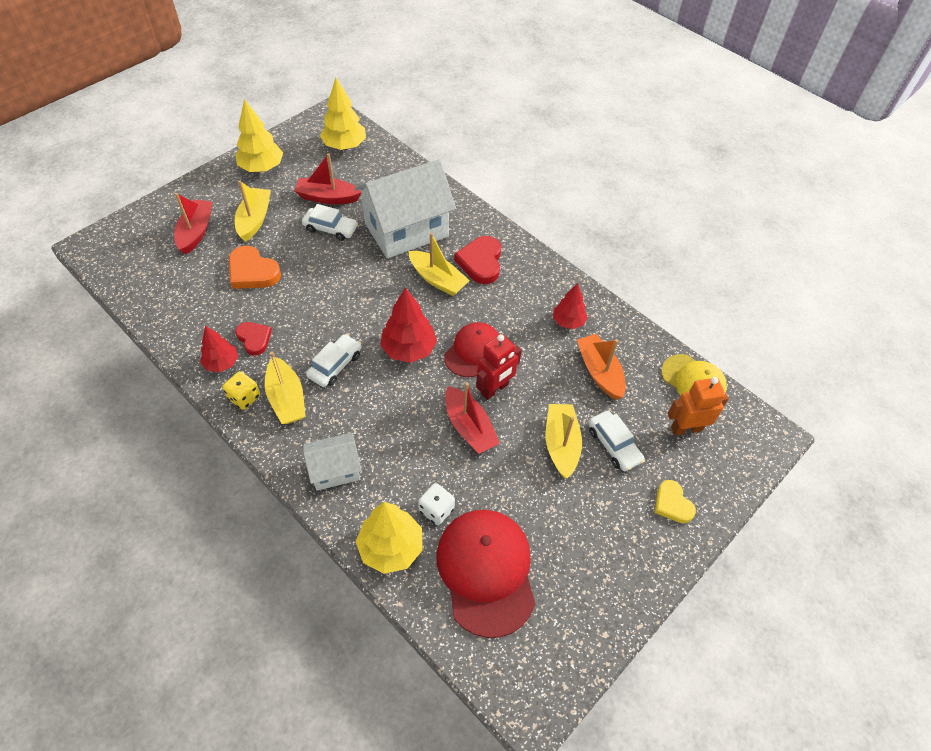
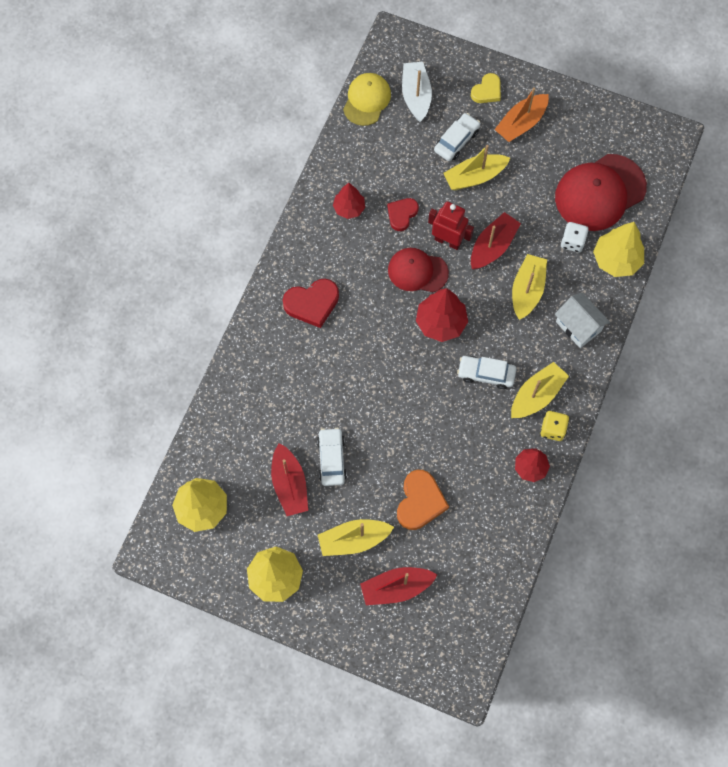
camera: 110 degrees left, 15 degrees up
(254, 339) = (493, 455): red heart -> red heart (402, 214)
(406, 230) = (301, 387): white house -> none
(437, 279) = (351, 332): yellow boat -> yellow boat (527, 290)
(599, 372) = (391, 169): orange boat -> orange boat (521, 123)
(686, 428) = (416, 95): orange robot -> white boat

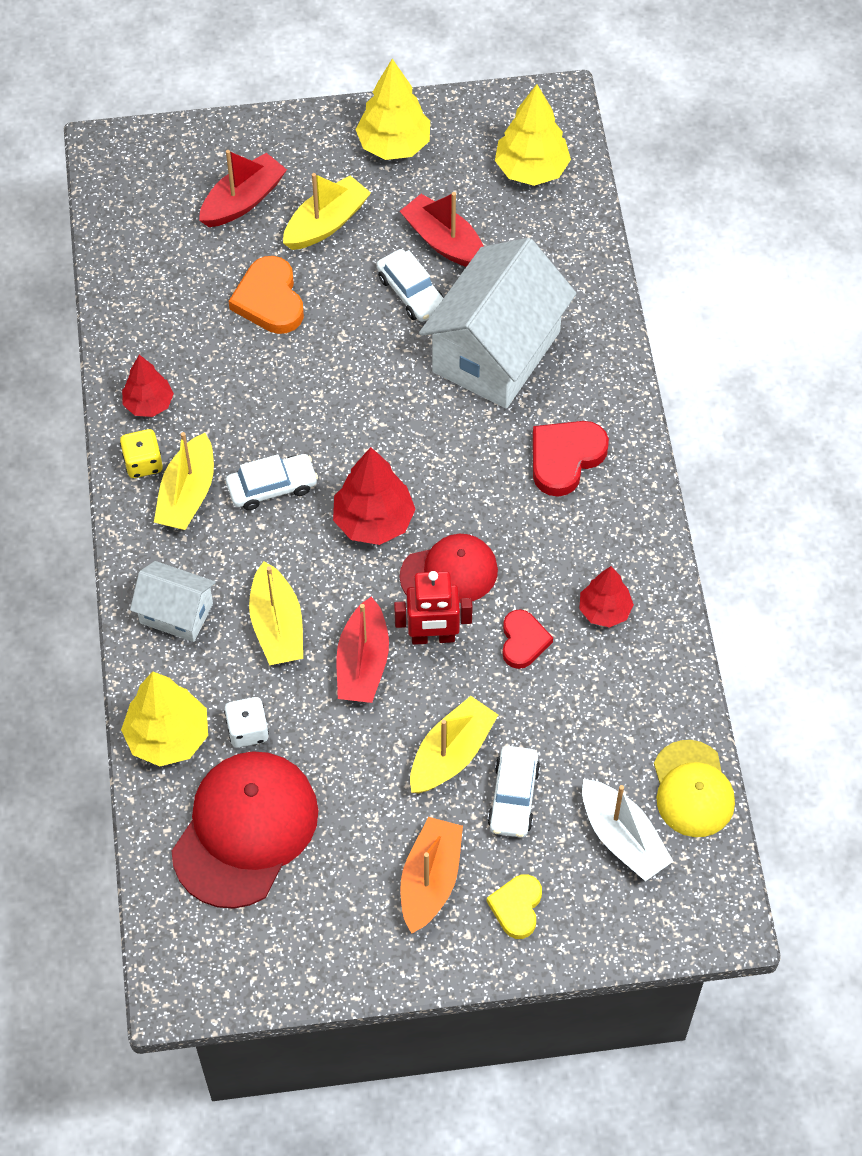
camera: 150 degrees right, 10 degrees down
(307, 391) = (496, 352): none -> white house

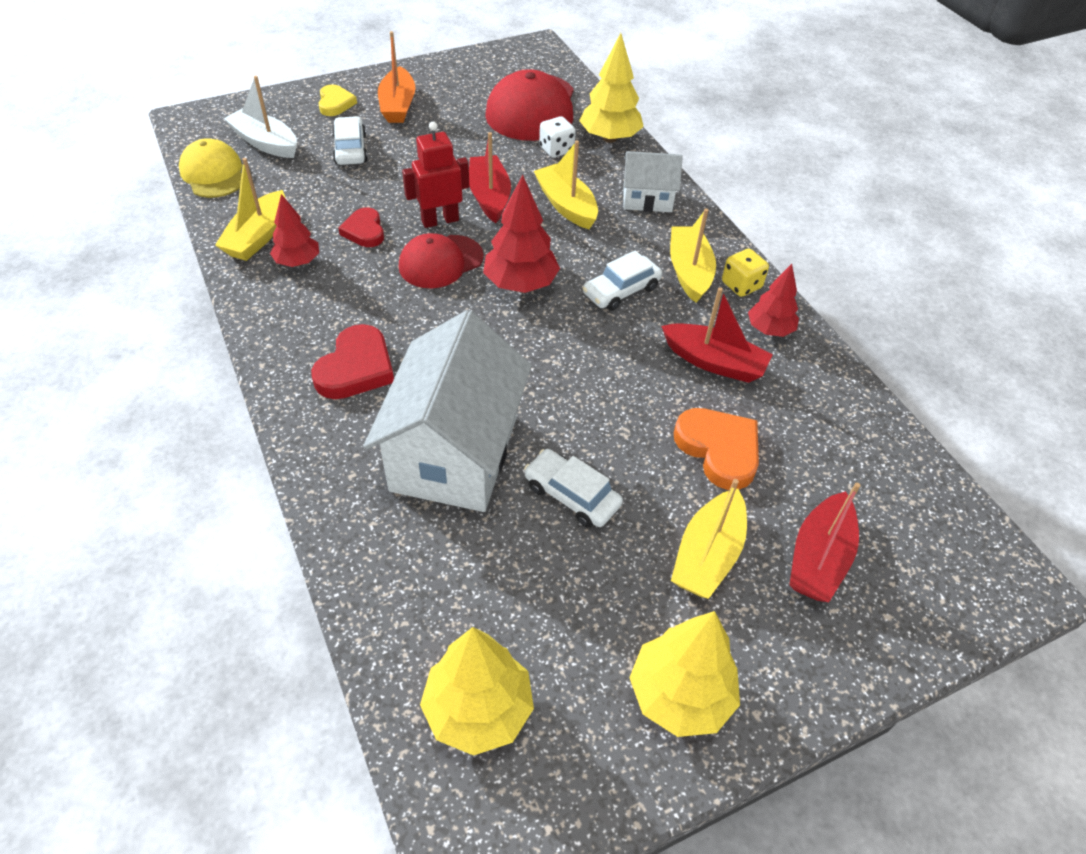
camera: 160 degrees right, 10 degrees down
(444, 242) = (558, 568): red boat -> red boat (714, 362)
(451, 754) = (403, 162): yellow boat -> yellow boat (258, 237)

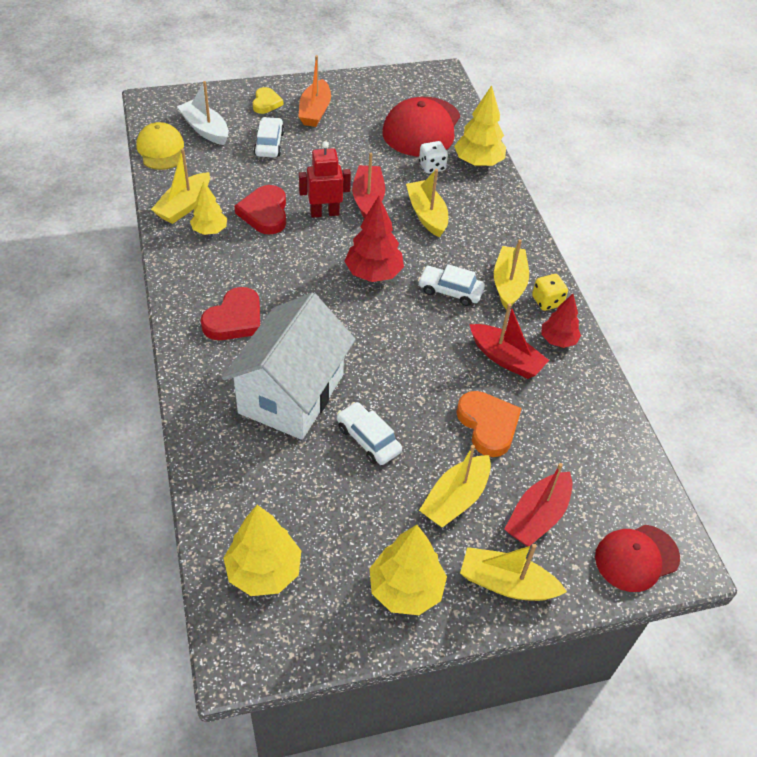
camera: 10 degrees right, 0 degrees up
(298, 262) = (210, 230): red tree -> yellow tree
(364, 231) = (265, 213): red heart -> red heart, size x1.53
(440, 262) = (317, 246): red cap -> red cap (636, 558)
(621, 290) = (450, 291): white car -> white car turned 45 degrees clockwise
(647, 199) = (493, 219): white house -> none
(809, 658) = (506, 583): none -> yellow boat

